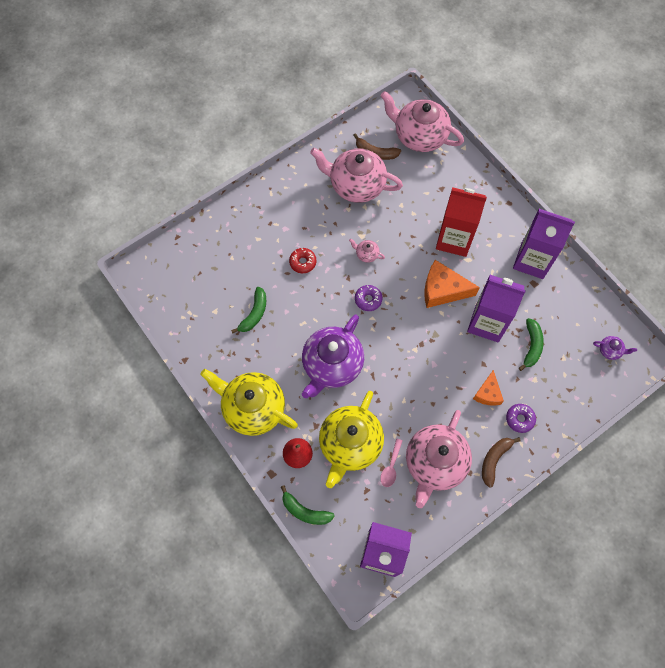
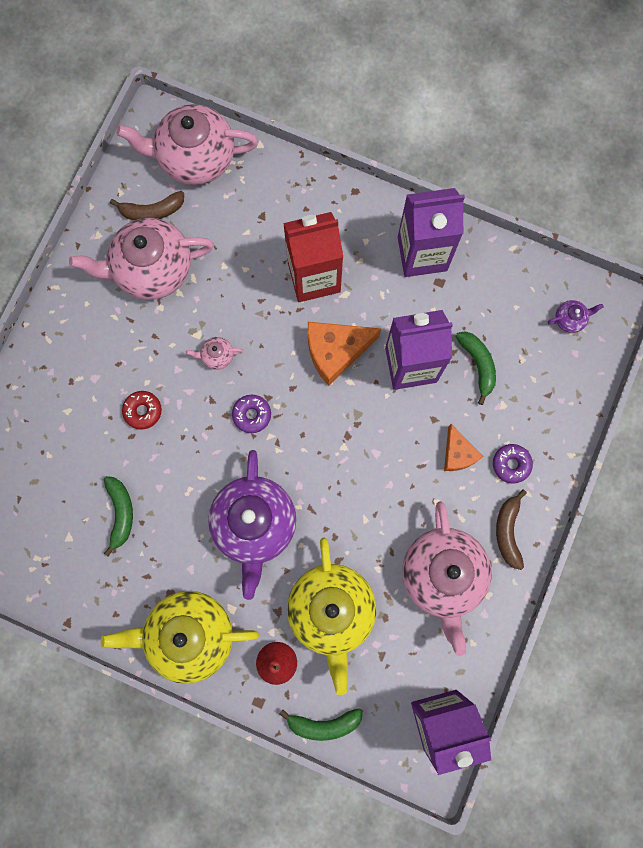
camera: 30 degrees left, 10 degrees up
(391, 467) = (394, 610): pink spoon -> none

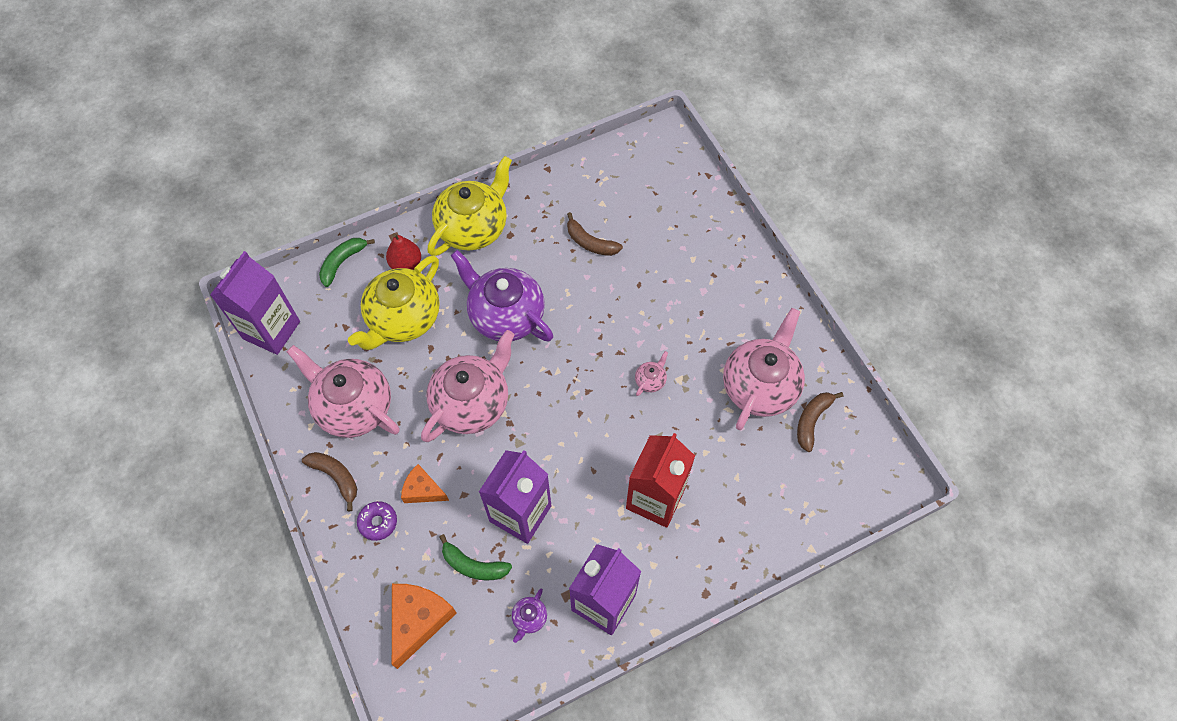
camera: 130 degrees right, 15 degrees down
(121, 513) = (590, 242): green banana -> brown banana
(143, 411) = (651, 304): red donut -> none
(195, 158) = (837, 487): pink teapot -> pink teapot (472, 402)
(252, 415) = (584, 371): purple donut -> none
(331, 611) = (403, 319): yellow teapot -> yellow teapot turned 90 degrees counterclockwise
(336, 351) = (580, 466): orange cheese -> orange cheese (418, 620)
(570, 319) = (441, 678): purple teapot -> purple teapot (529, 618)

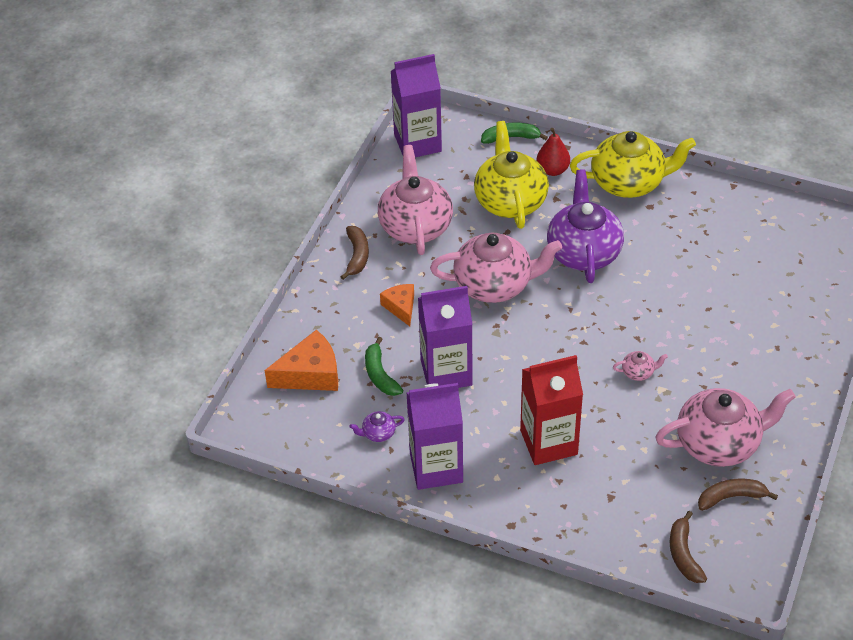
camera: 50 degrees right, 15 degrees down
(378, 522) = (352, 301): purple donut -> none
(403, 319) = (510, 201): yellow teapot -> yellow teapot turned 90 degrees clockwise
(590, 242) = (705, 255): brown banana -> brown banana (683, 554)

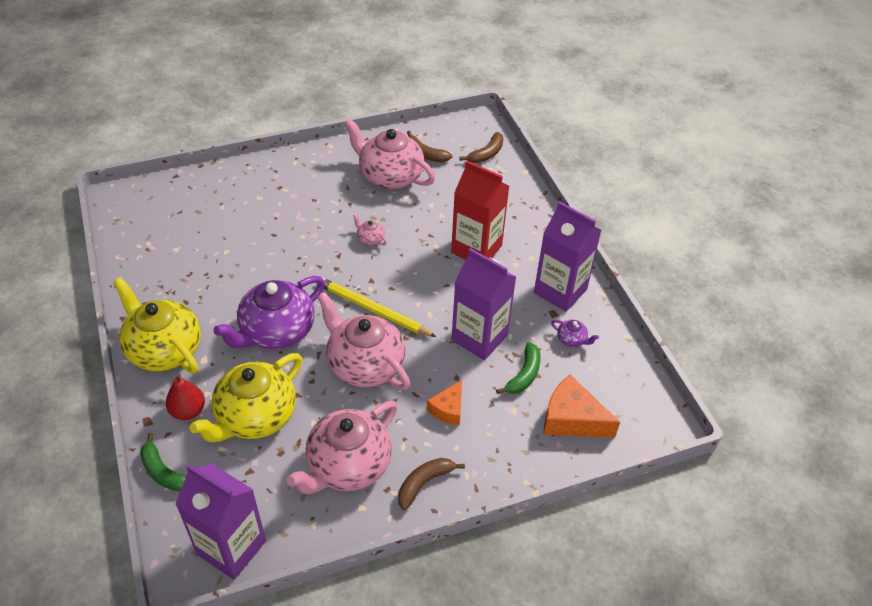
camera: 135 degrees left, 0 degrees up
(548, 323) = (373, 310): none -> yellow pencil

